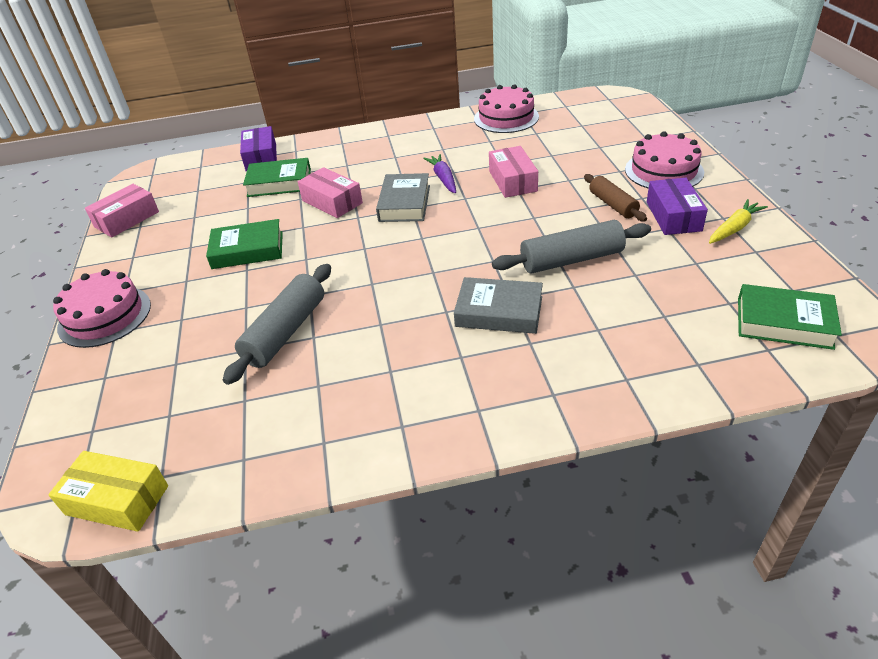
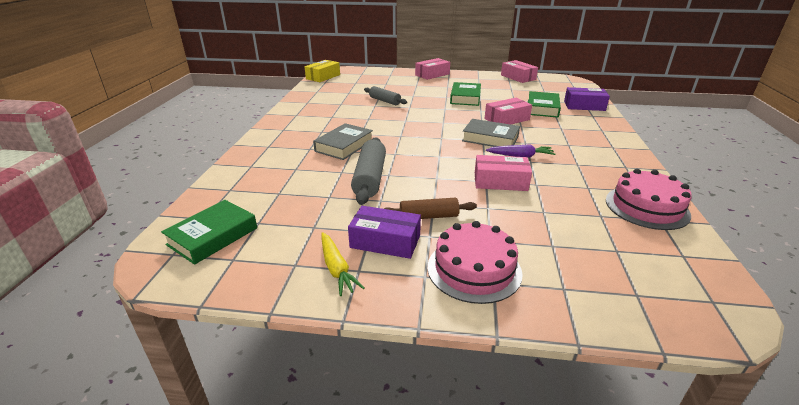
camera: 105 degrees right, 10 degrees down
(105, 316) = (432, 74): pink cake -> pink box
(285, 332) = (384, 101): grey rolling pin -> grey rolling pin, size x0.64

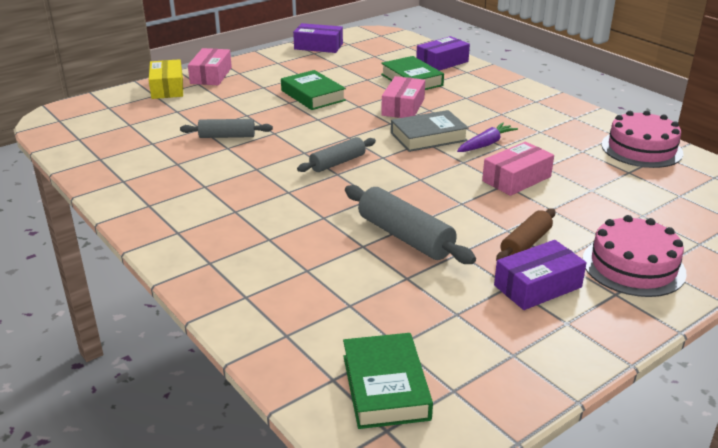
camera: 45 degrees left, 0 degrees up
(323, 77) = (57, 132): yellow box -> yellow box (167, 88)
(337, 269) = (550, 333): yellow carrot -> none
(344, 146) = (302, 215): grey book -> none
(411, 131) = (337, 163): none -> grey rolling pin
(518, 77) = (318, 46): pink box -> purple box

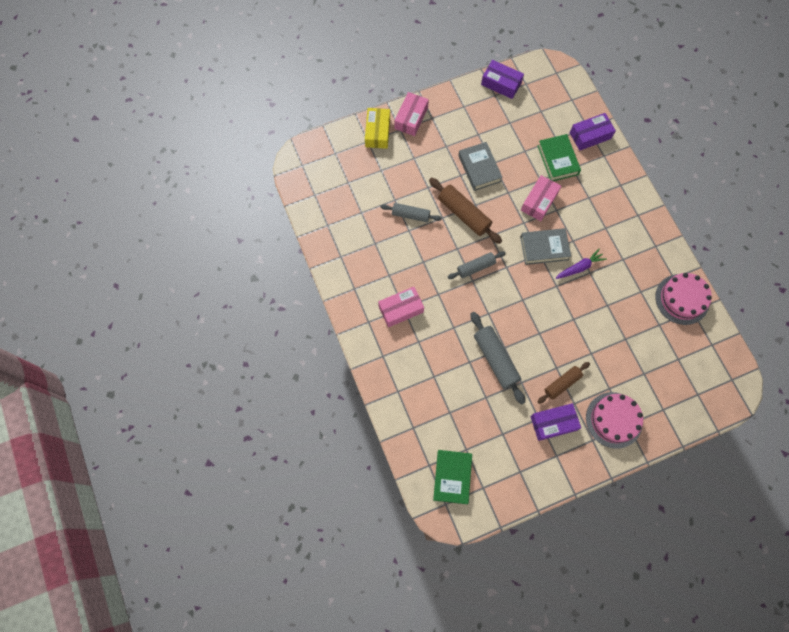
camera: 15 degrees right, 40 degrees up
(304, 127) = (464, 214): none -> brown rolling pin
(313, 95) = (479, 168): green book -> grey book
(516, 179) = (583, 315): pink box -> pink box (401, 309)

